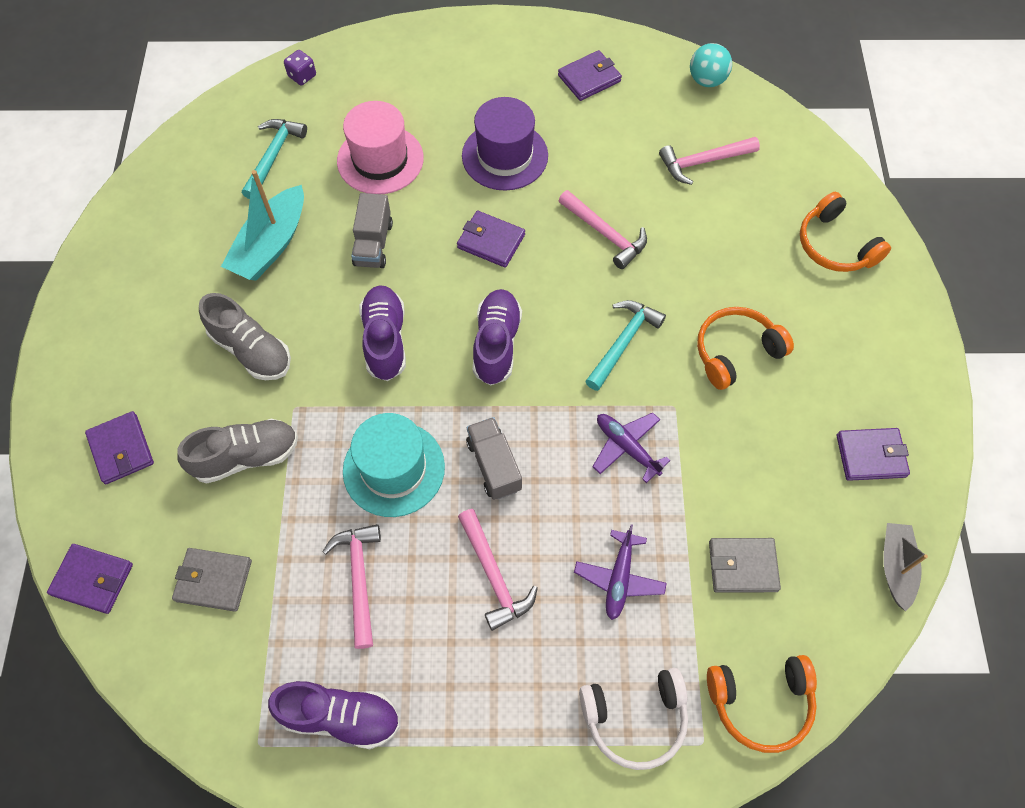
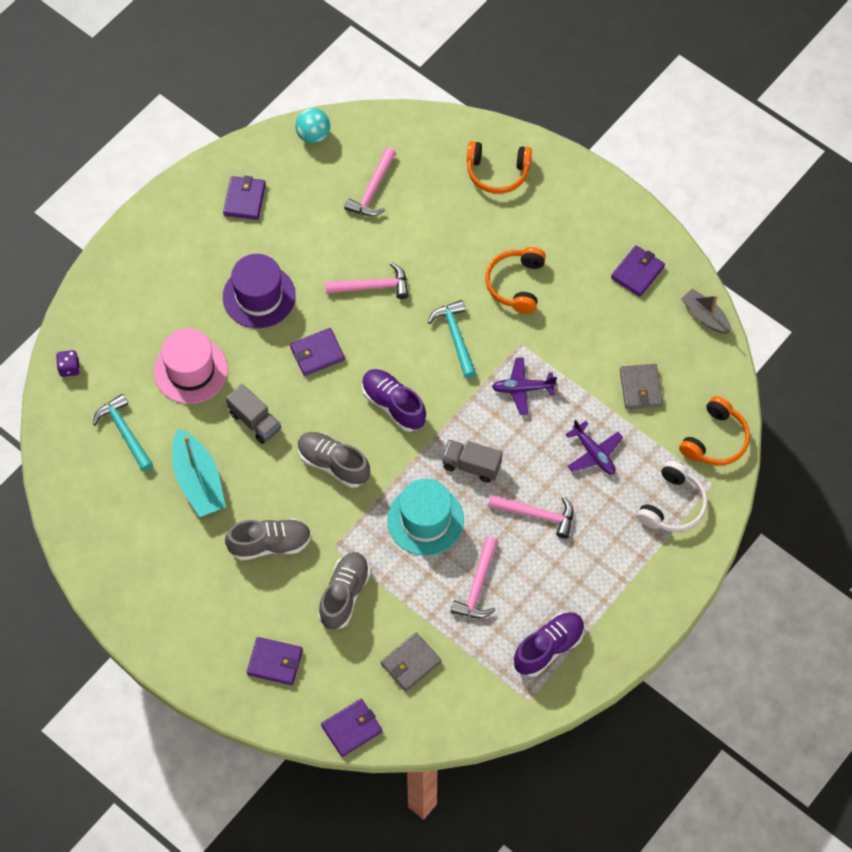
camera: 50 degrees left, 0 degrees up
(359, 579) = (478, 585): pink hammer -> pink hammer turned 105 degrees counterclockwise
(385, 340) = (333, 464): purple shoe -> grey shoe
(742, 566) = (640, 388): grey wallet -> grey wallet turned 45 degrees counterclockwise

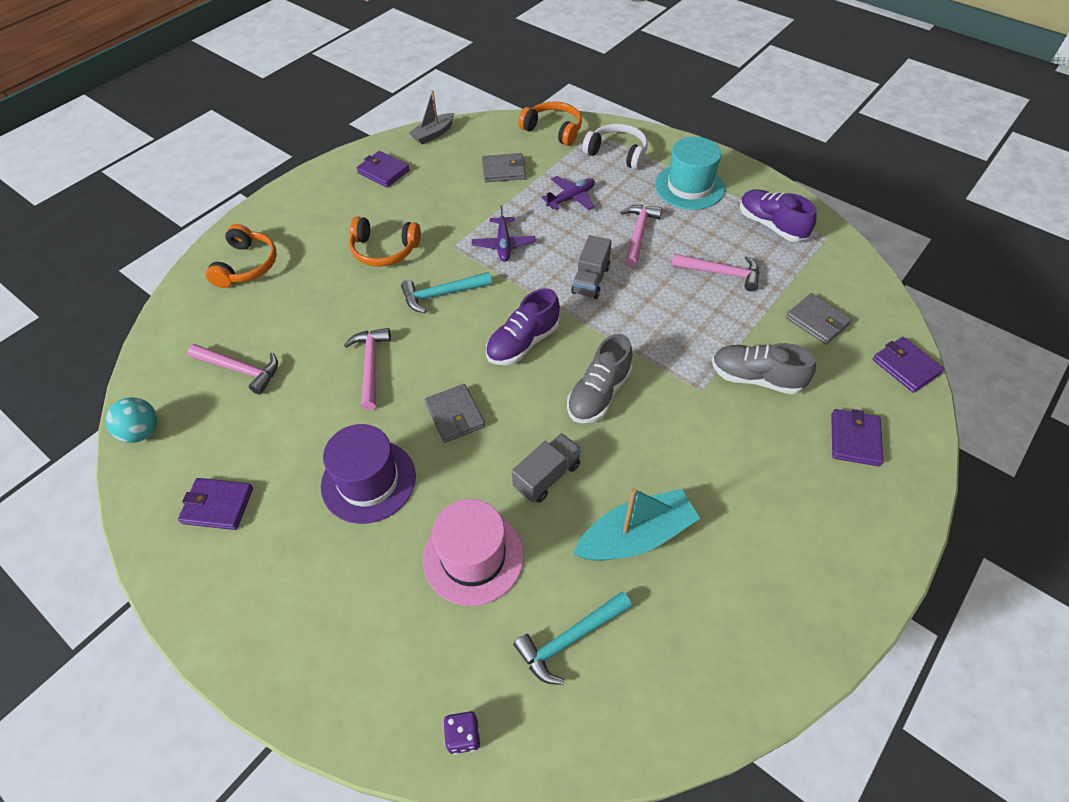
camera: 90 degrees left, 10 degrees down
(270, 544) = (709, 451): grey shoe -> none
(317, 353) = (455, 415): purple wallet -> grey wallet
(425, 520) = (656, 313): turquoise hat -> turquoise hat (689, 187)

